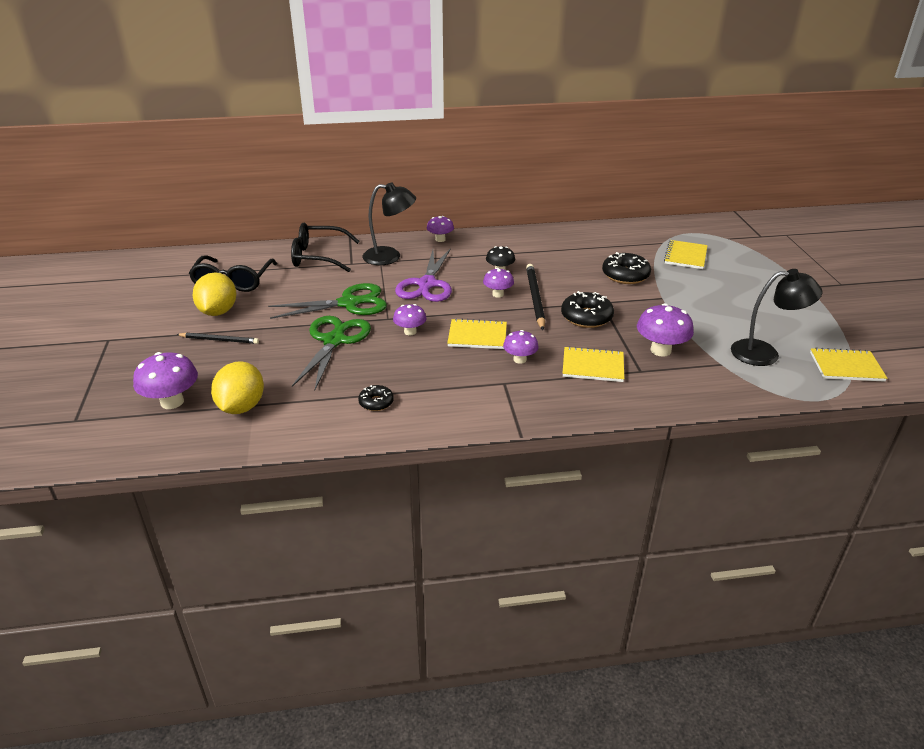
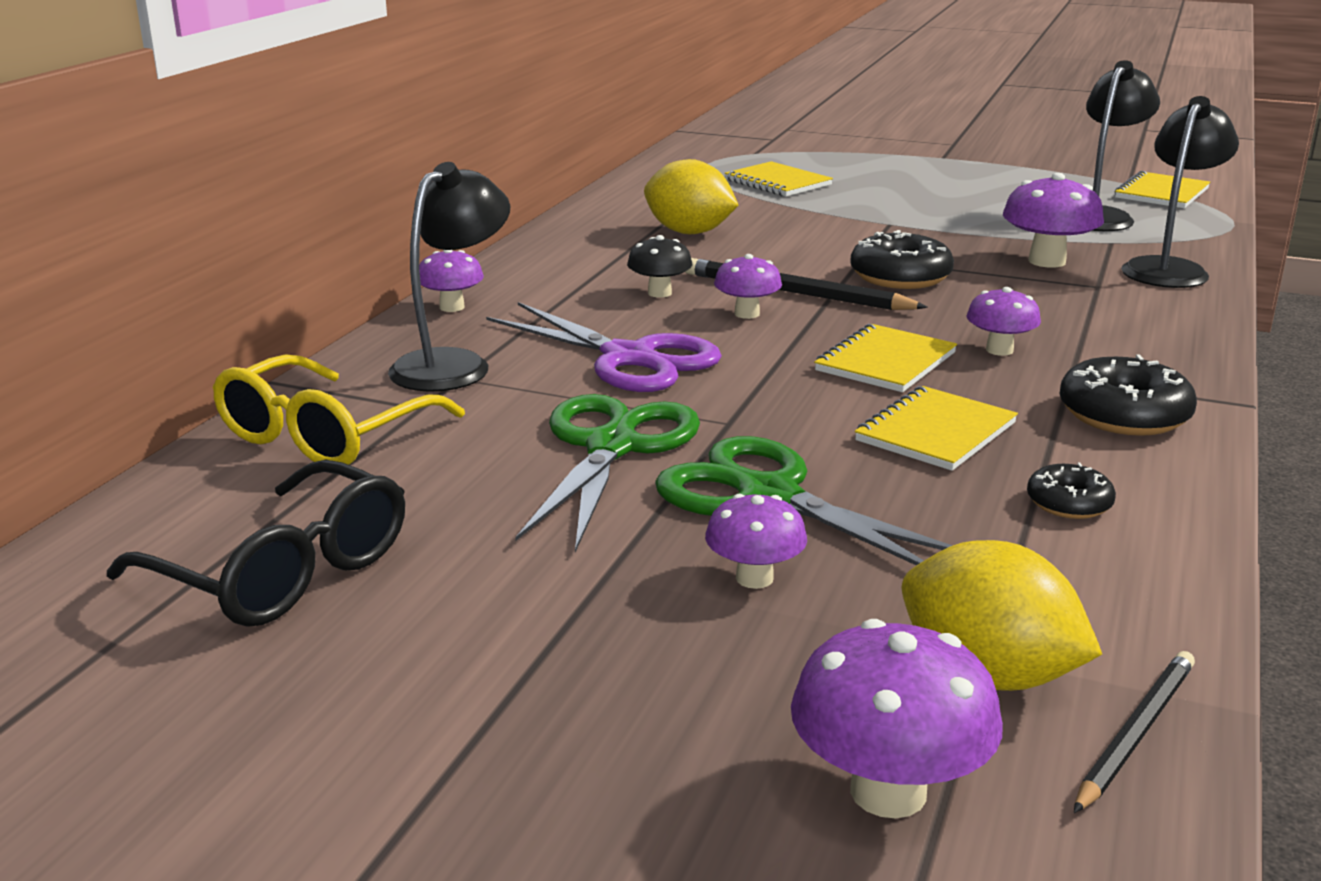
camera: 60 degrees left, 10 degrees down
(218, 312) = (434, 626): yellow lemon -> yellow lemon (689, 232)
(219, 340) = (603, 651): black pencil -> black pencil (1135, 733)
(318, 257) = (324, 436): black glasses -> yellow glasses
(410, 332) = (809, 413): purple mushroom -> purple mushroom (754, 578)
(593, 366) = (1062, 309): yellow notebook -> yellow notebook (935, 432)
(625, 275) = (791, 224): black donut -> black donut (1124, 415)
(697, 388) = (1169, 269): none -> black lamp

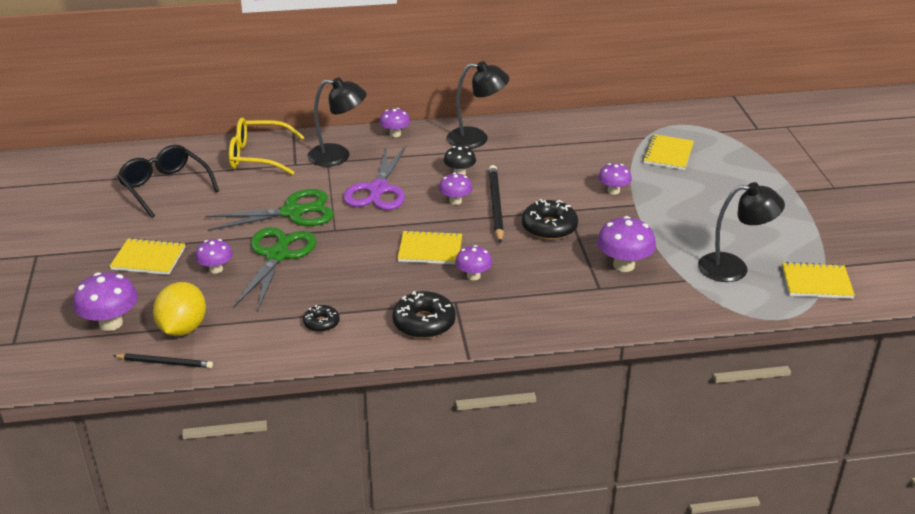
camera: 60 degrees right, 10 degrees up
(283, 572) = (165, 187): black glasses -> black glasses turned 135 degrees clockwise
(689, 232) = (552, 155): yellow lemon -> none
(839, 225) = (613, 191): none -> purple mushroom
(935, 432) = (364, 278): yellow notebook -> yellow notebook (148, 258)
(1169, 269) = (655, 307): black lamp -> black lamp (476, 139)

